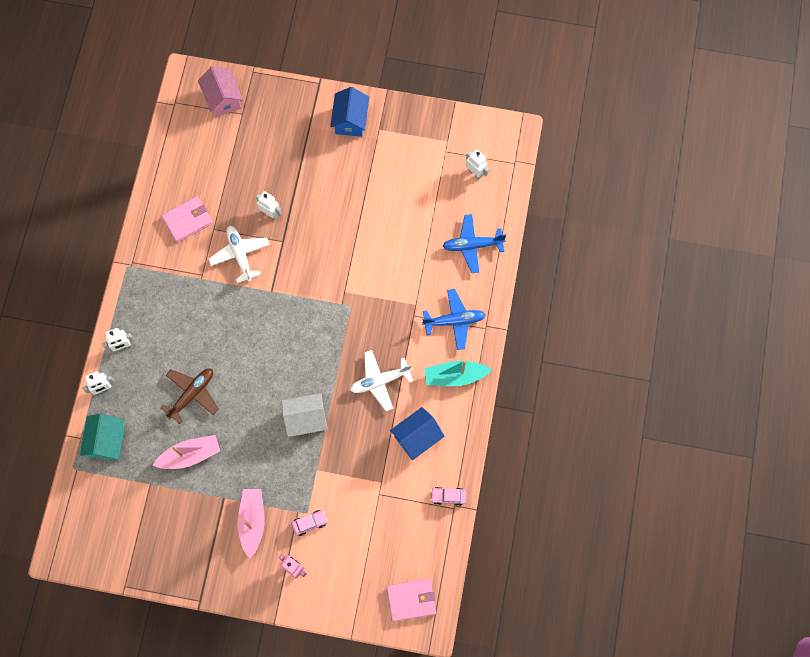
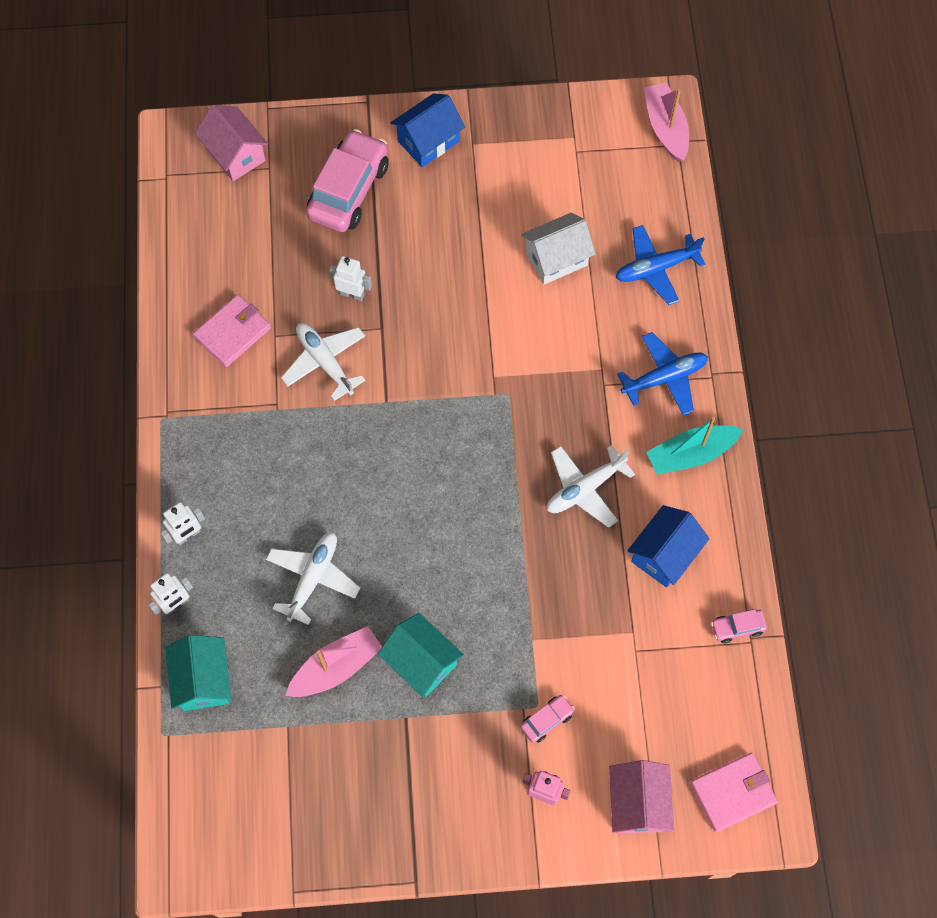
camera: 15 degrees left, 5 degrees down
(192, 394) = (313, 578): brown plane -> white plane
(243, 466) = (421, 662): none -> turquoise house
(252, 521) = (460, 741): pink boat -> pink boat (665, 128)
(289, 142) = (349, 190): none -> pink car
(306, 419) = (494, 570): white house -> white house (556, 259)
(349, 590) = (637, 803): none -> pink house
(350, 120) = (428, 141): blue house -> blue house turned 60 degrees clockwise
(475, 173) = (627, 170): white robot -> none

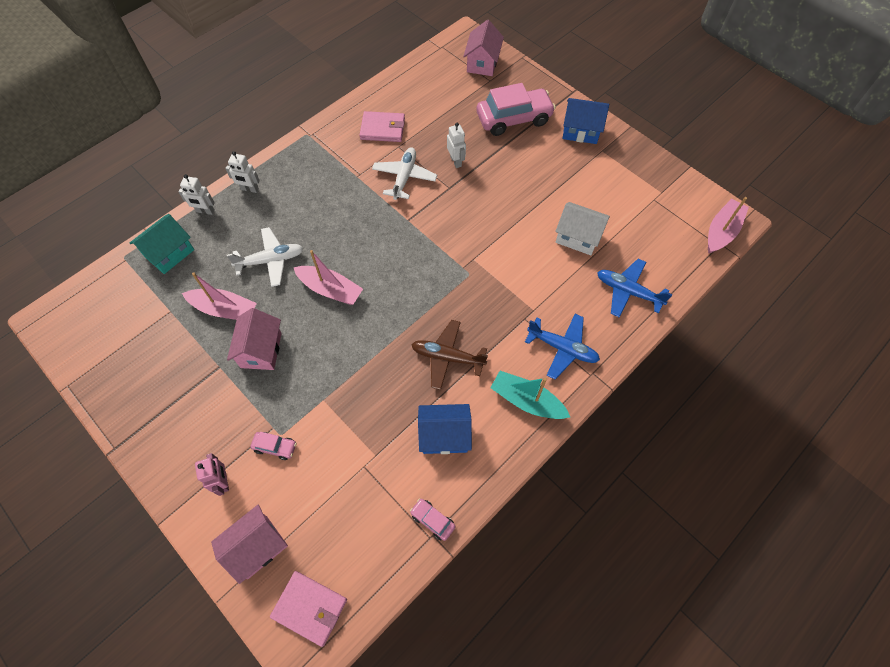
camera: 50 degrees right, 5 degrees down
(406, 543) = (330, 290): none -> pink boat
(421, 662) = (261, 350): turquoise house -> pink house
(585, 488) = (447, 357): white plane -> brown plane

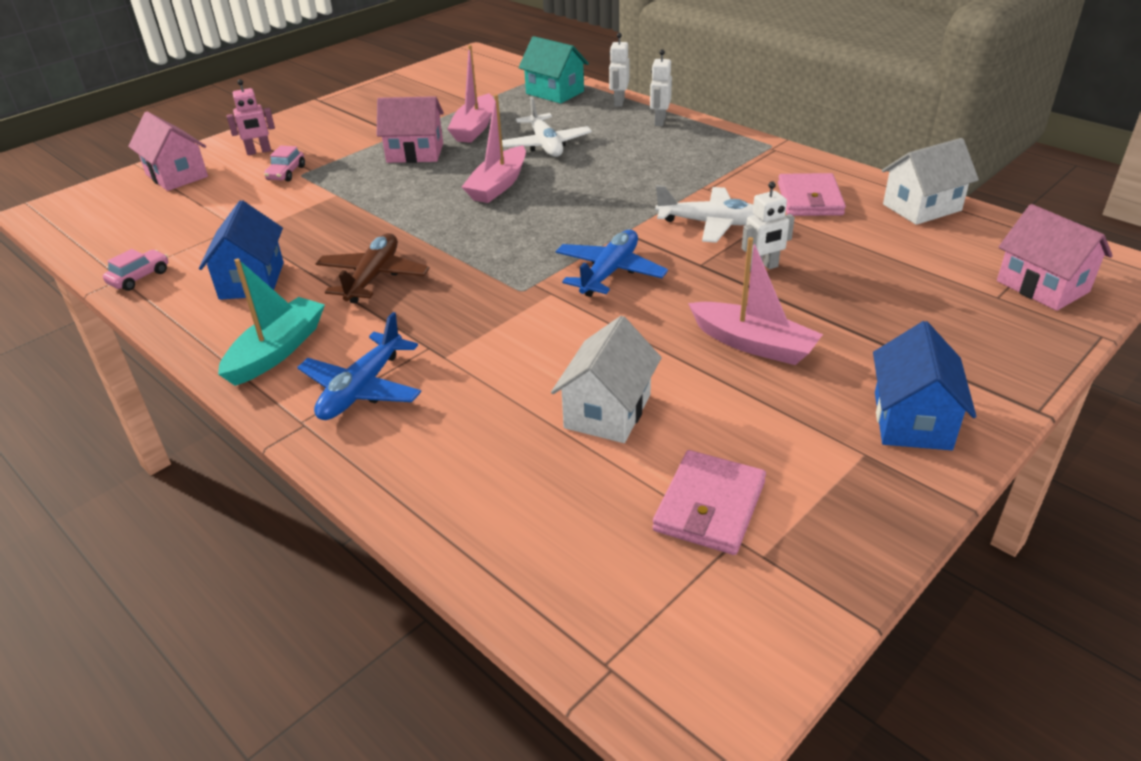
camera: 90 degrees right, 25 degrees down
(310, 608) = (91, 209): pink wallet -> pink wallet (709, 506)
(401, 85) = (922, 207): none -> white house
(482, 63) = (1042, 286): pink house -> pink house turned 45 degrees clockwise
(514, 119) = (902, 328): pink car -> none
(628, 291) = (473, 479): blue plane -> blue plane (609, 272)
(721, 231) = (652, 676): pink boat -> pink boat (753, 344)

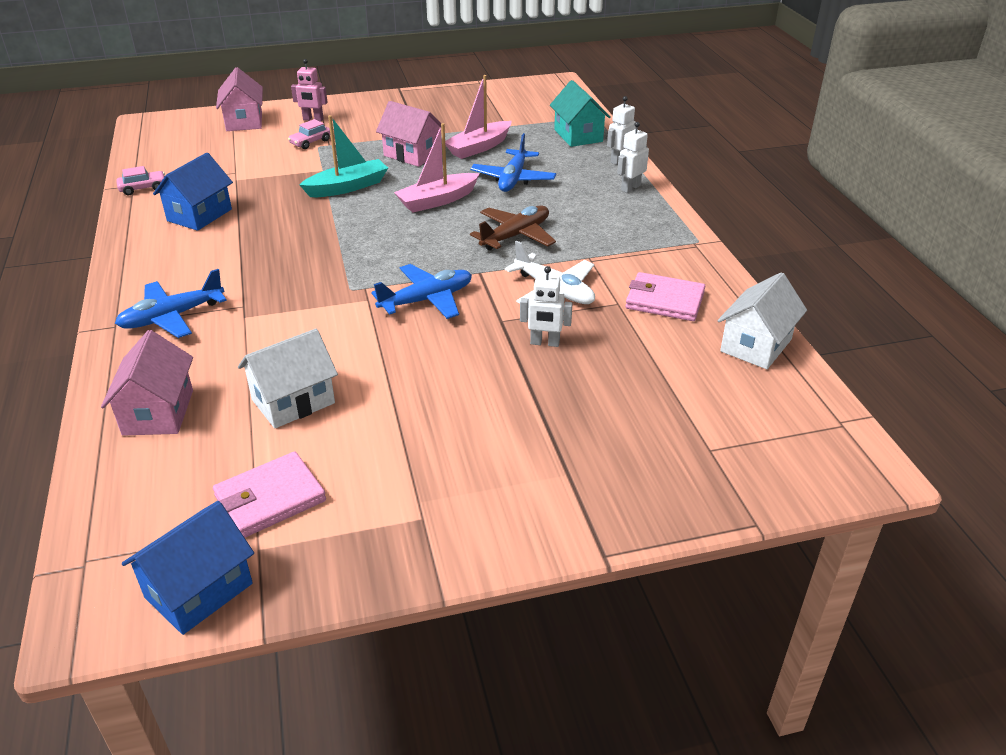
camera: 30 degrees right, 0 degrees up
(277, 351) = (157, 270): turquoise boat -> turquoise boat (347, 187)
(373, 277) = (271, 241): brown plane -> brown plane (515, 236)
(545, 145) = (513, 179): white plane -> blue plane
(753, 344) = (455, 399): pink boat -> none
(809, 199) = (664, 300): pink wallet -> pink wallet turned 75 degrees clockwise
(912, 420) = (491, 512): blue house -> blue house (199, 590)
(922, 207) = (756, 345): white house -> white house turned 60 degrees counterclockwise
(1042, 286) = (765, 459): pink house -> pink house (158, 412)

